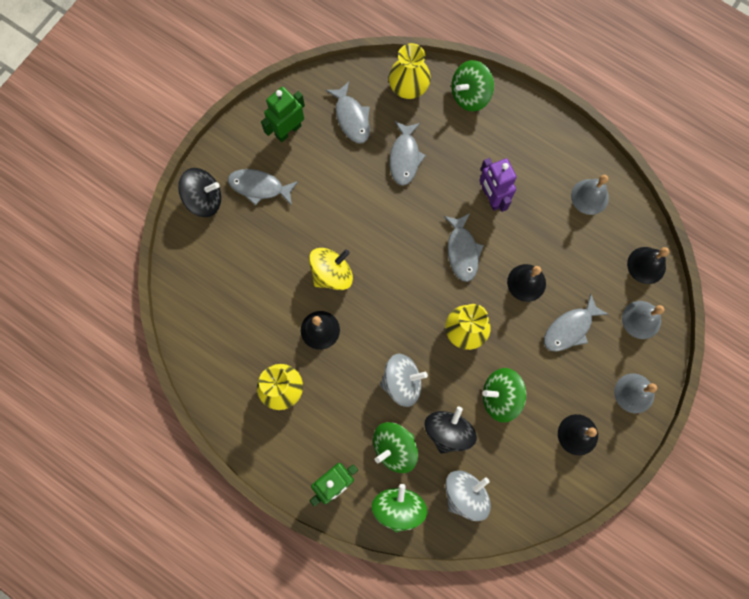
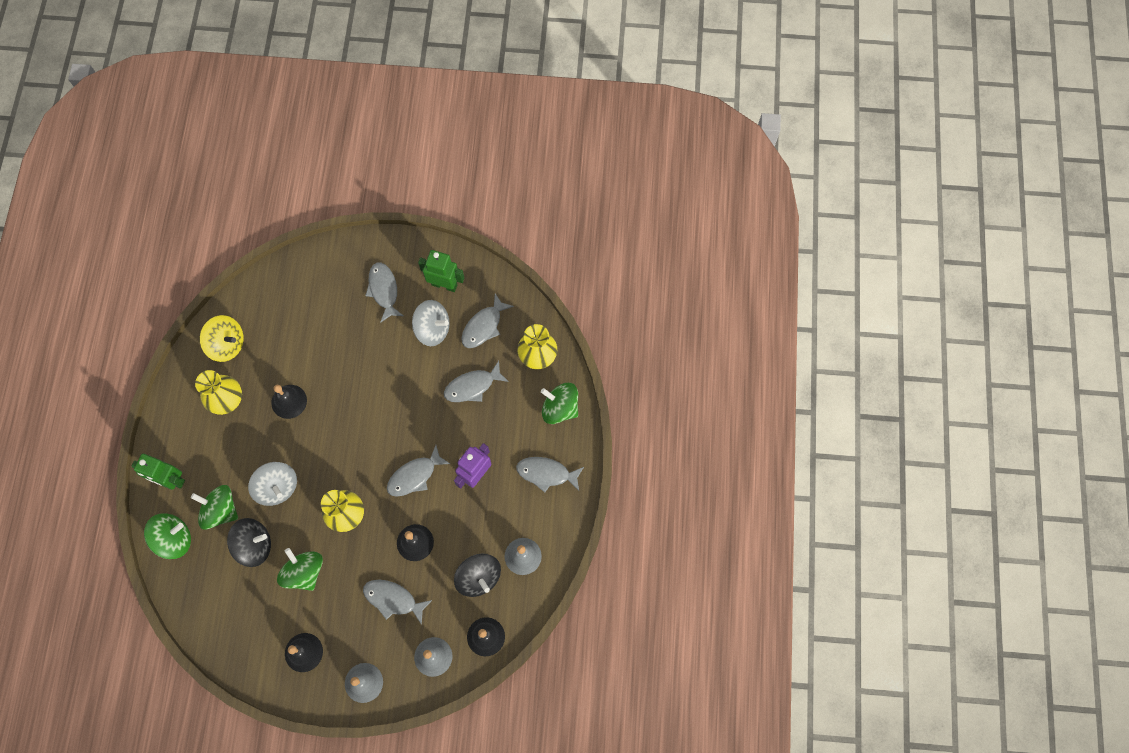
camera: 60 degrees right, 5 degrees down
(204, 199) = (351, 256): black spinning top -> black spinning top (479, 577)
(332, 274) = (340, 385): yellow spinning top -> yellow spinning top (227, 344)
(465, 494) = (209, 586): grey spinning top -> grey spinning top (432, 329)
(524, 138) = (546, 473): none -> grey fish

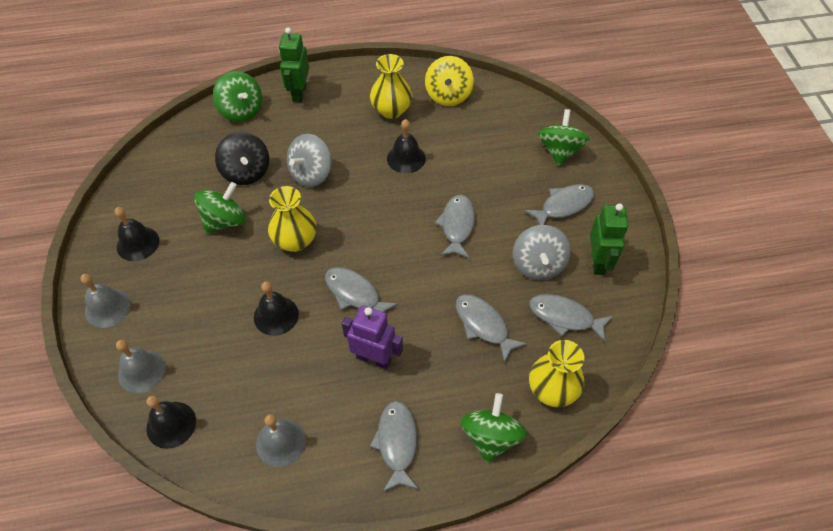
camera: 75 degrees right, 15 degrees down
(221, 510) = (277, 136): green spinning top -> green spinning top (559, 151)
(393, 599) = (205, 311): grey fish -> grey fish (457, 225)
(479, 577) = (245, 396): black spinning top -> none

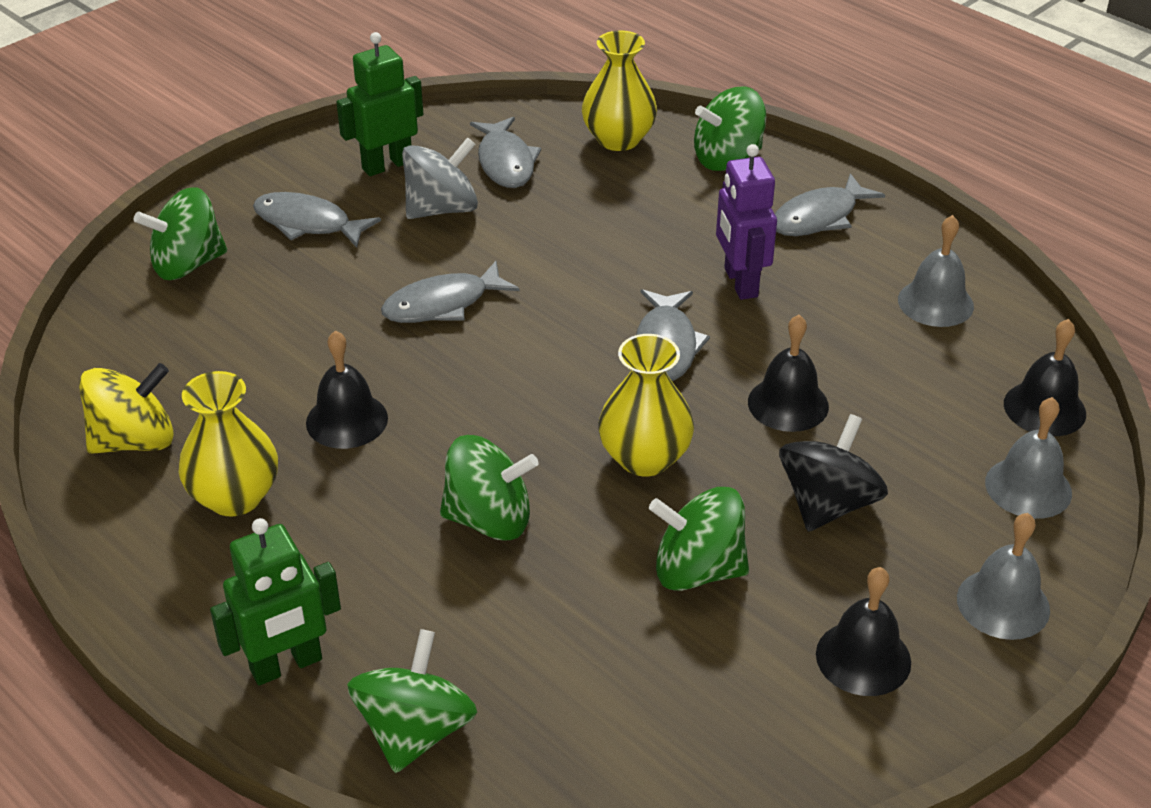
camera: 125 degrees left, 15 degrees down
(246, 172) = (567, 612): black spinning top -> black spinning top (828, 504)
(311, 174) = (489, 519): grey spinning top -> green spinning top
(483, 325) = (588, 217): grey fish -> none

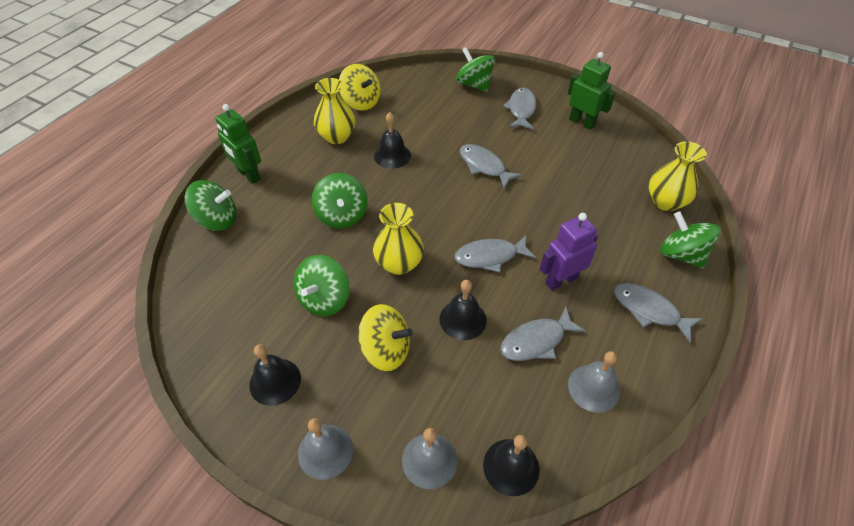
camera: 75 degrees right, 10 degrees up
(441, 209) = (558, 148): grey spinning top -> none
(505, 162) = (612, 162): grey fish -> grey fish (536, 341)
(697, 570) = (325, 299): green spinning top -> green spinning top turned 150 degrees counterclockwise
(828, 504) = (386, 350): black spinning top -> yellow spinning top

